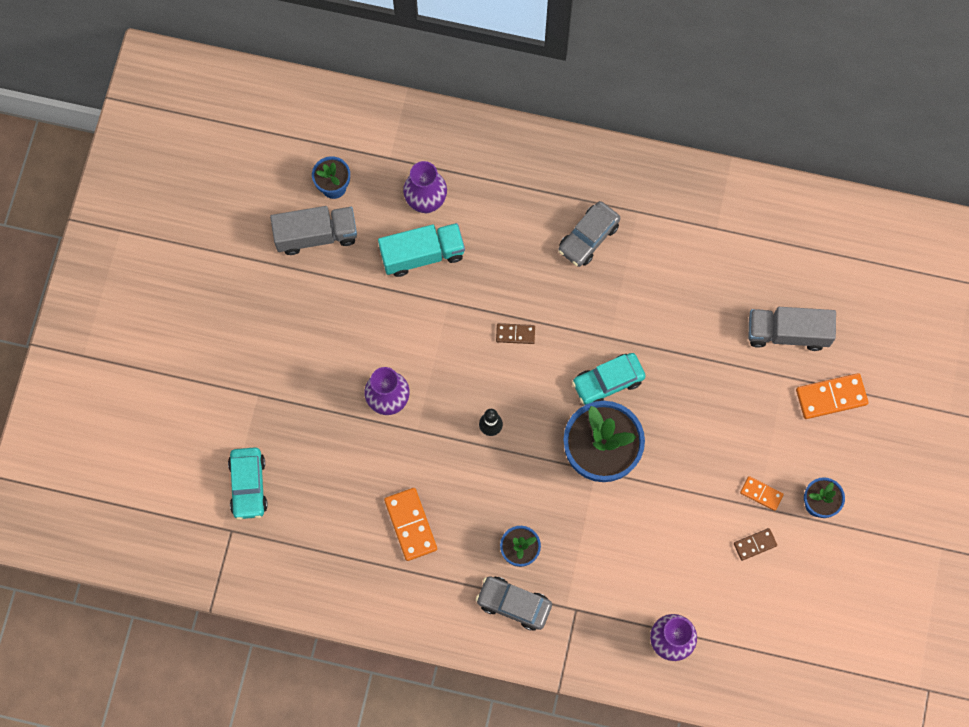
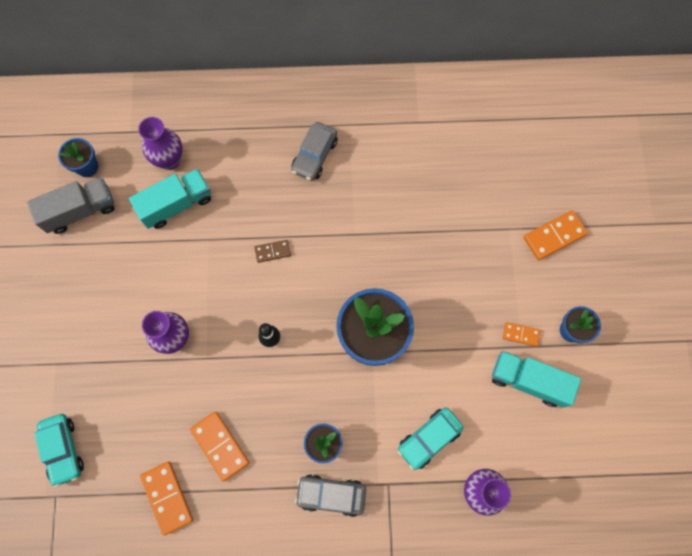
camera: 15 degrees left, 0 degrees up
(345, 562) = (167, 497): none -> orange domino
(608, 382) = (362, 272): turquoise car -> turquoise car (429, 438)
(755, 544) = (528, 381): brown domino -> turquoise truck
(787, 333) = (502, 192): grey truck -> none

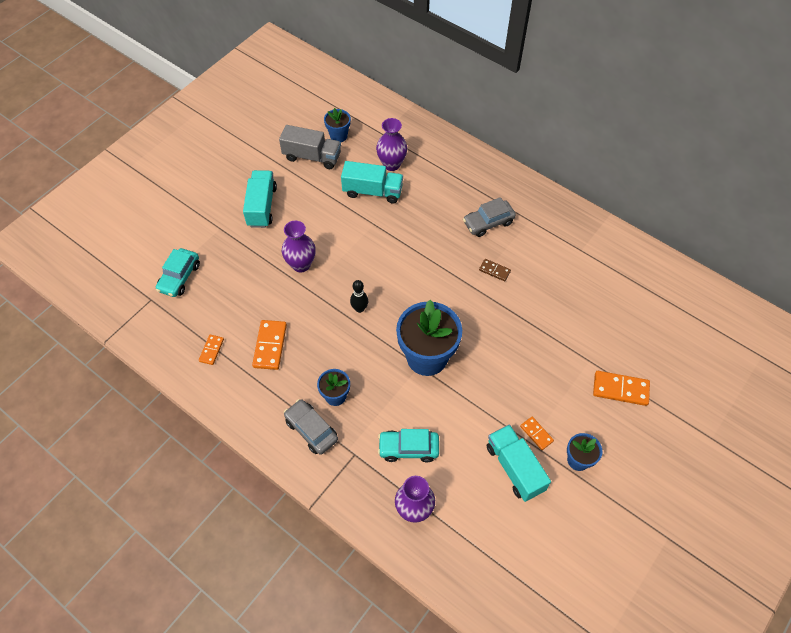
camera: 40 degrees right, 15 degrees down
(78, 306) = (262, 206): none -> turquoise truck
(167, 497) = (211, 350): orange domino -> orange domino, size x0.59
(272, 251) = (408, 259): brown domino -> brown domino (494, 271)

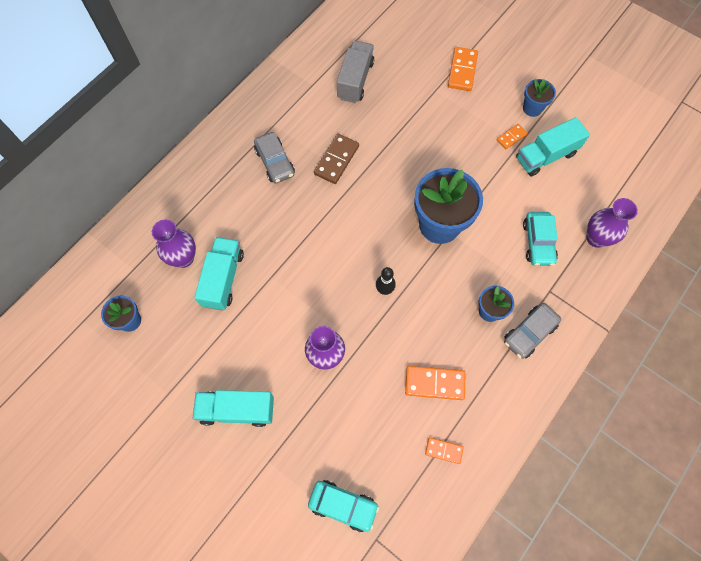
camera: 90 degrees left, 10 degrees up
(312, 157) = (161, 352): grey truck -> grey truck (355, 80)
(494, 271) = (336, 160): brown domino -> brown domino, size x1.71

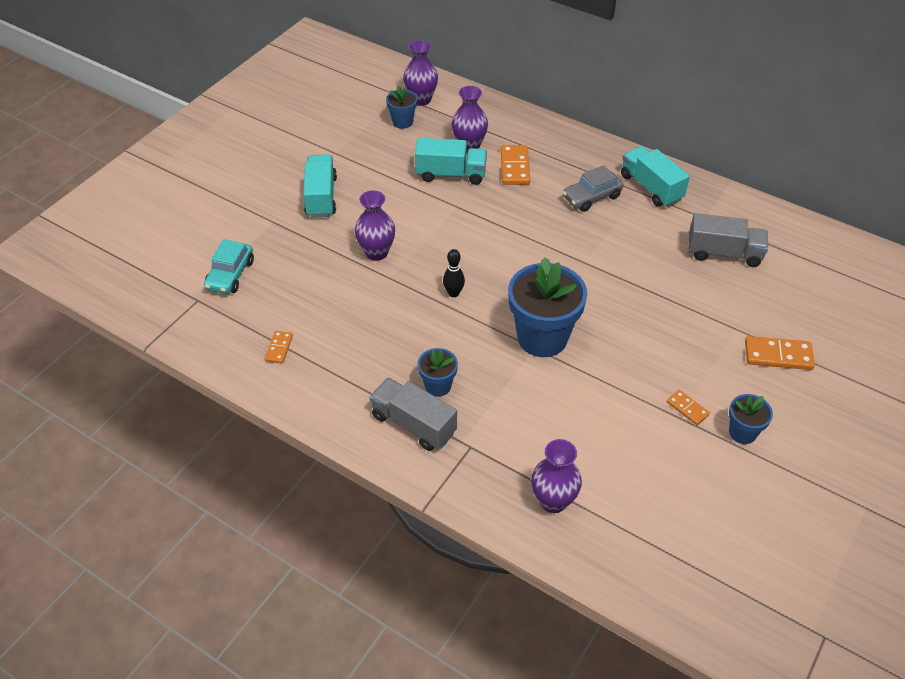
camera: 85 degrees right, 20 degrees down
(96, 299) = (421, 100): none -> purple vase
(336, 160) = (607, 244): brown domino -> none
(434, 383) = (350, 339): orange domino -> orange domino (514, 167)
(529, 333) = (413, 424): grey car -> grey truck
(538, 242) = (535, 435): turquoise car -> none
(545, 156) = (668, 447): turquoise truck -> turquoise truck (651, 187)

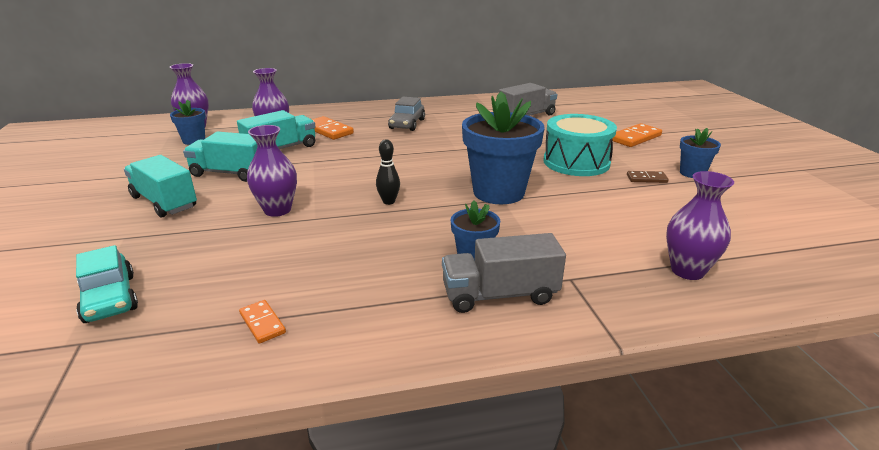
camera: 45 degrees left, 20 degrees down
(651, 187) = (436, 109): turquoise truck -> turquoise truck (230, 173)
(661, 348) = (576, 162): none -> turquoise drum
(687, 408) = (646, 178): orange domino -> brown domino

